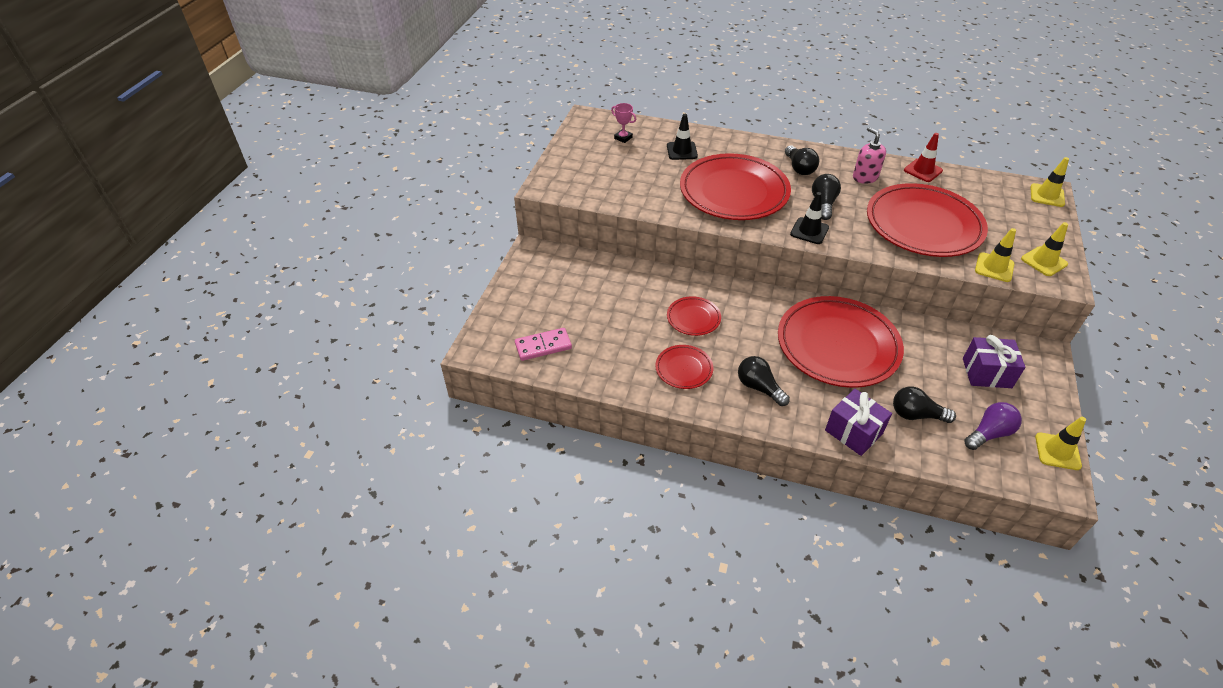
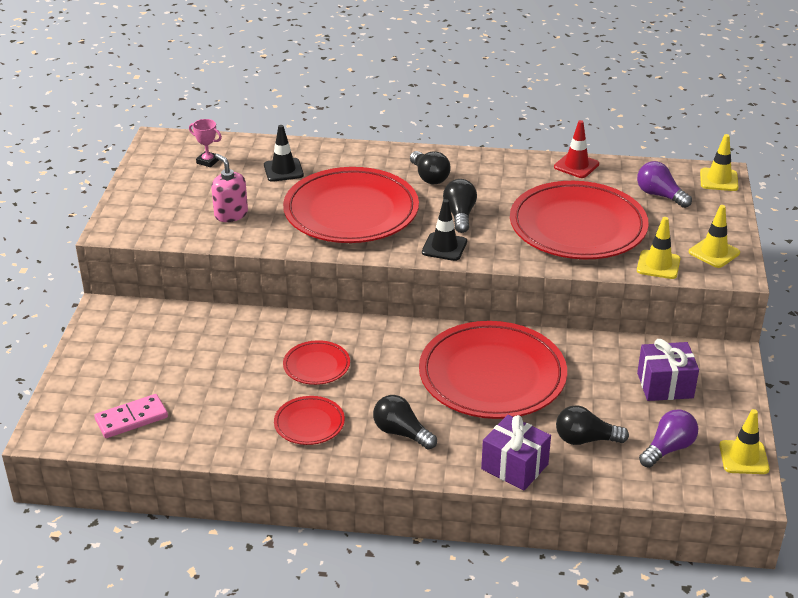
camera: 10 degrees left, 10 degrees down
(865, 177) = (508, 179): pink soap dispenser -> pink soap dispenser (231, 214)
(995, 204) = (659, 195): none -> purple light bulb

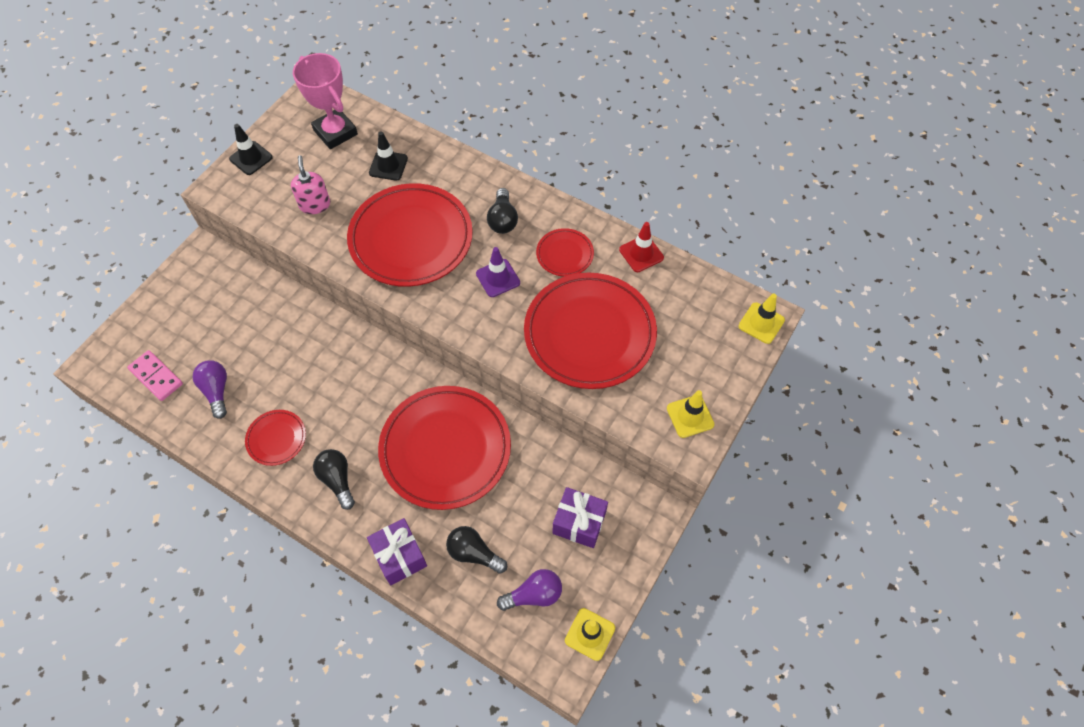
camera: 25 degrees right, 25 degrees up
(131, 419) = (156, 377): pink domino -> pink domino turned 45 degrees clockwise
(208, 161) = (335, 132): pink trophy -> pink trophy, size x2.12
(316, 366) = (318, 378): red plate -> red plate (564, 254)
(444, 247) = (459, 313): black traffic cone -> black traffic cone (251, 158)
(460, 215) = (498, 278): black light bulb -> purple traffic cone
(658, 265) = (628, 411): yellow traffic cone -> none
(659, 195) = (691, 322): purple light bulb -> purple light bulb (216, 391)

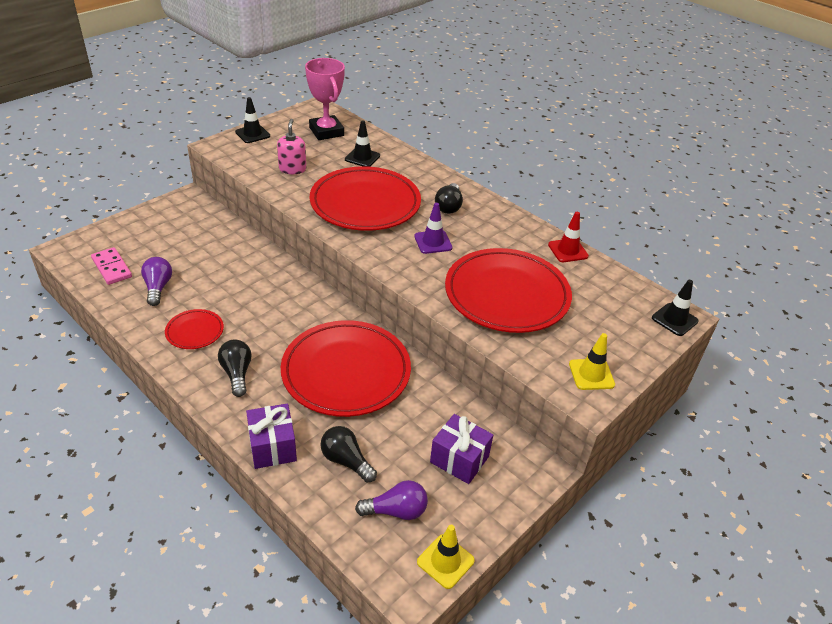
camera: 10 degrees right, 20 degrees down
(564, 254) = (497, 238): red plate -> none
(761, 323) = (674, 319): yellow traffic cone -> black traffic cone

